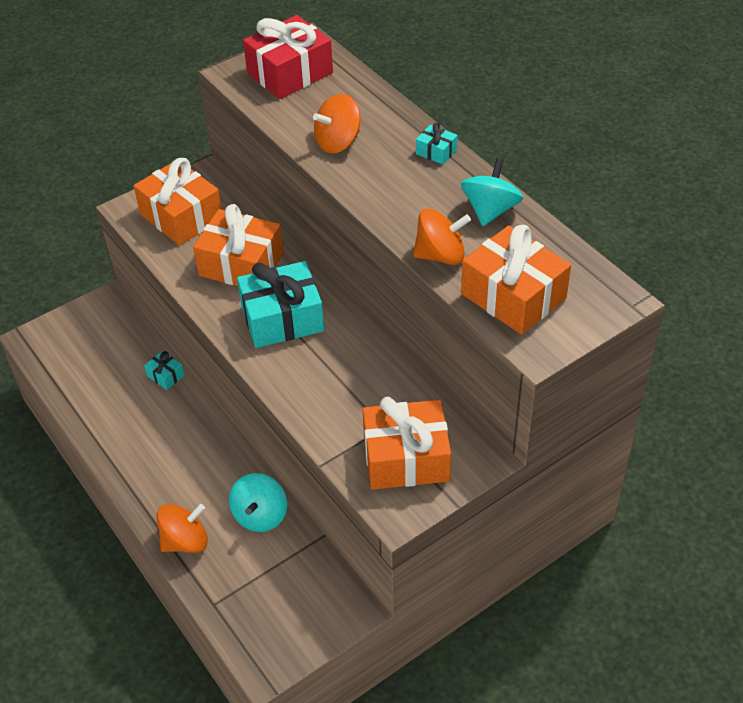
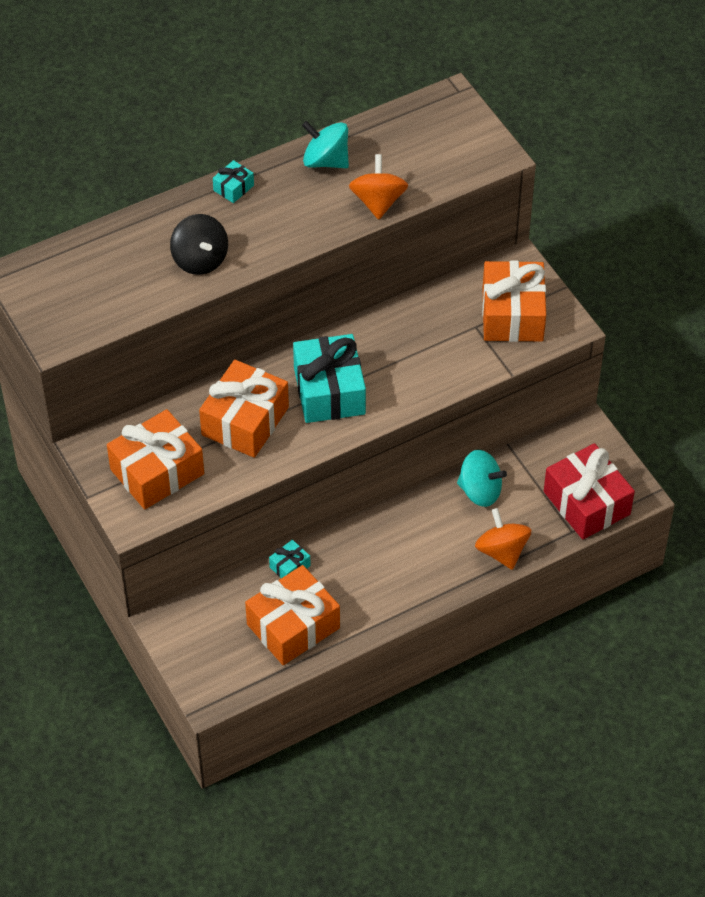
camera: 85 degrees left, 5 degrees up
(290, 73) = (71, 291): red gift -> red gift (586, 503)
(338, 142) = (200, 260): orange spinning top -> black spinning top
(513, 296) = (437, 161): orange gift -> orange gift (293, 626)

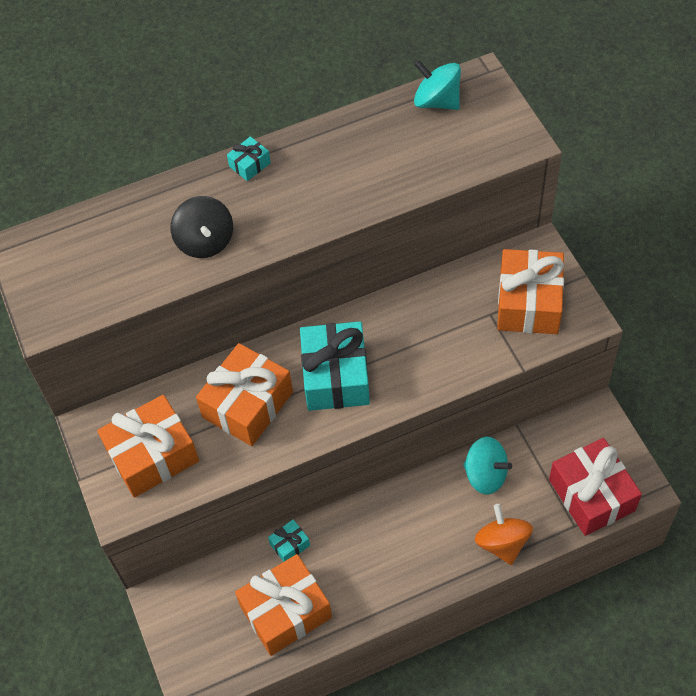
camera: 10 degrees right, 5 degrees up
(326, 161) = (346, 140): turquoise spinning top -> turquoise spinning top (437, 101)
(378, 202) = (395, 186): orange spinning top -> none

